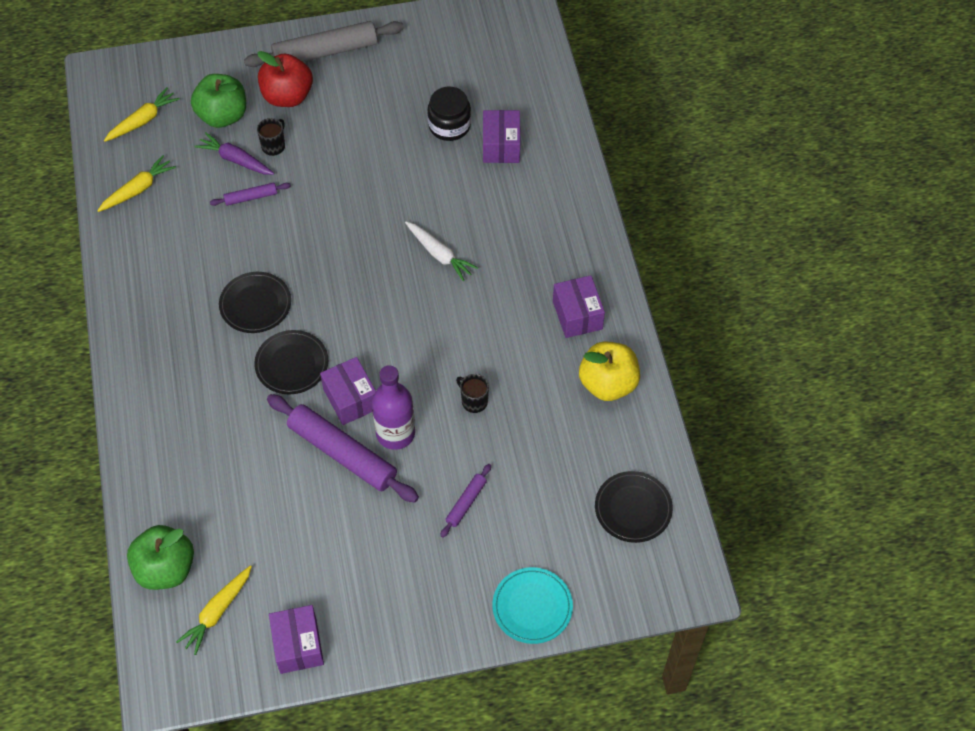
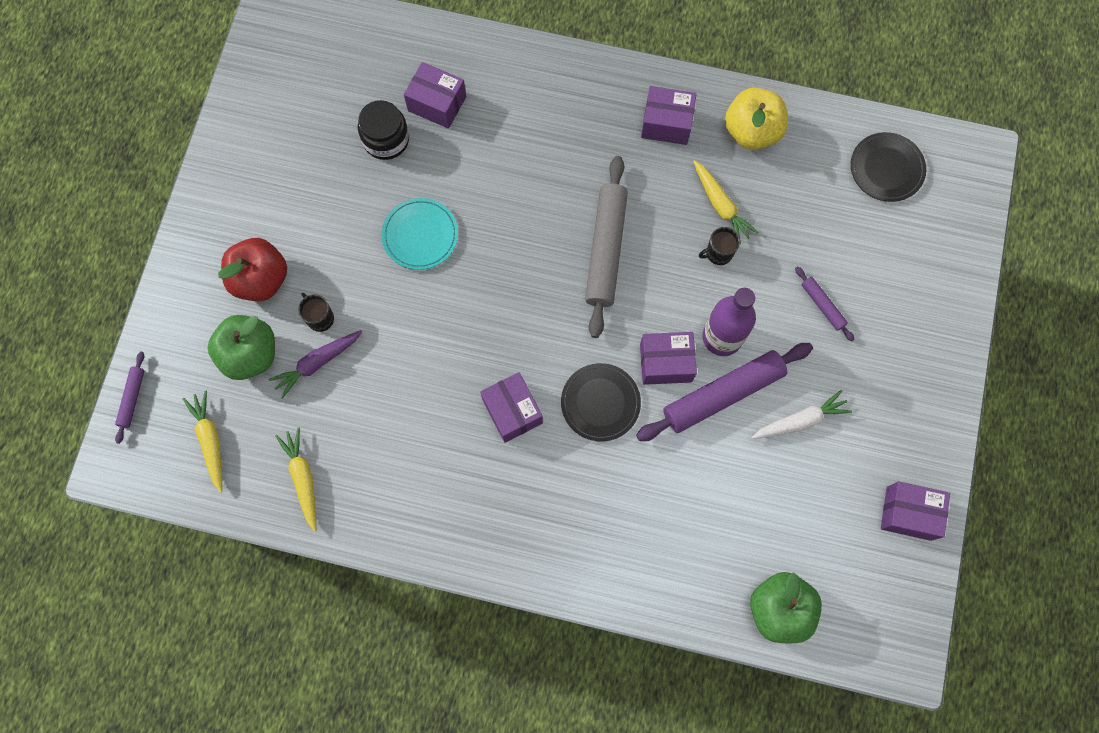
camera: 65 degrees left, 15 degrees up
(217, 612) = (845, 576): yellow carrot -> yellow carrot (721, 205)
(251, 197) = (375, 366): purple rolling pin -> purple rolling pin (132, 398)
(255, 304) = (512, 411): black plate -> purple box
(325, 52) = (222, 218): grey rolling pin -> grey rolling pin (606, 250)
(439, 254) = (538, 214): white carrot -> white carrot (800, 420)
(532, 607) = (948, 294): turquoise plate -> turquoise plate (420, 235)

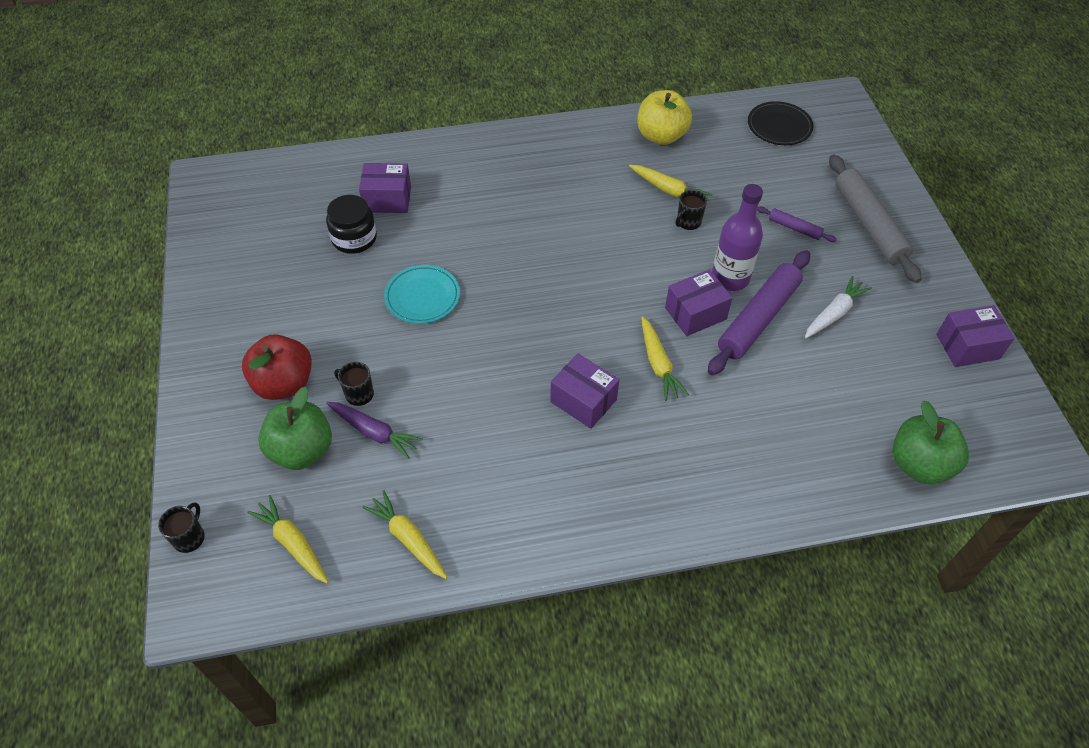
camera: 25 degrees left, 20 degrees down
(132, 398) = (189, 537): purple rolling pin -> black mug
(317, 363) = (374, 432): purple carrot -> purple carrot turned 90 degrees counterclockwise
(600, 403) = (658, 364): black plate -> yellow carrot
(606, 250) = (593, 251): grey rolling pin -> grey rolling pin (868, 224)
(666, 123) = (590, 152): purple box -> none

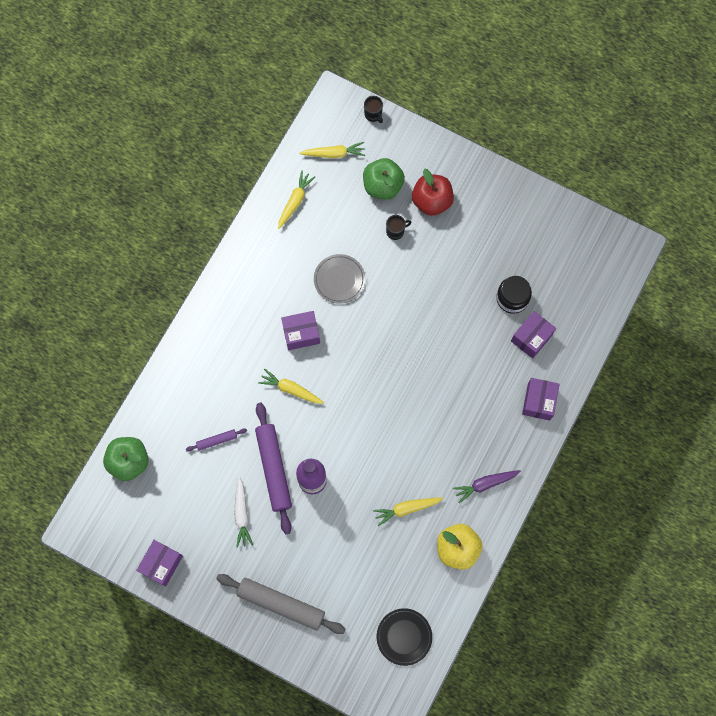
camera: 130 degrees right, 20 degrees up
(374, 432) = (366, 224): purple carrot -> purple carrot (485, 484)
(408, 539) = (295, 201): yellow carrot -> yellow carrot turned 60 degrees counterclockwise
(422, 297) = (436, 305): turquoise plate -> none
(477, 409) = (339, 279): none -> grey plate
(688, 222) = (372, 496): black mug -> none
(695, 313) = (305, 438): purple box -> purple box (539, 401)
(794, 228) = (316, 555): purple rolling pin -> purple rolling pin (217, 440)

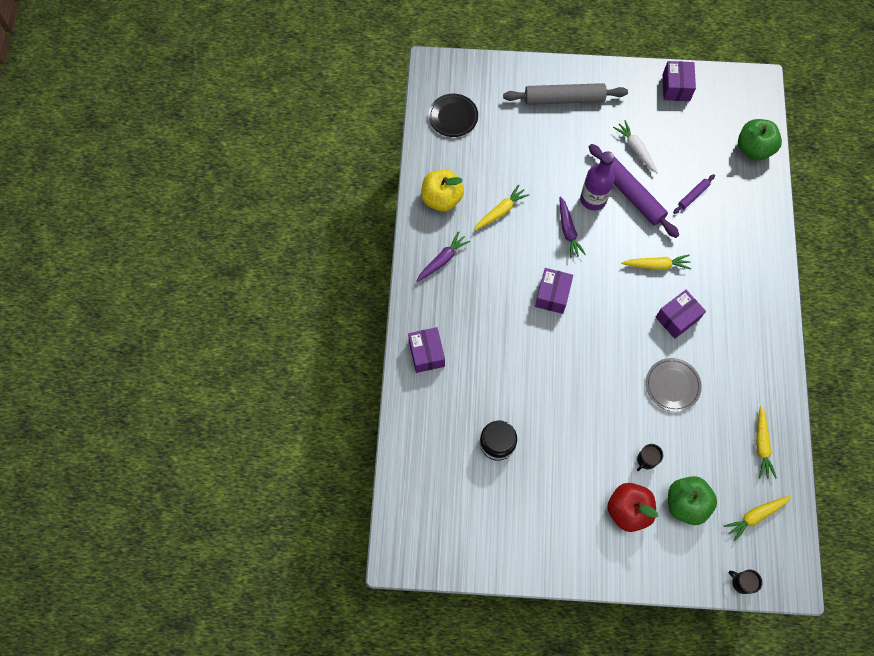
camera: 155 degrees right, 5 degrees down
(353, 459) = (568, 231): none -> purple carrot
(531, 338) = (460, 412): purple box -> purple box (552, 295)

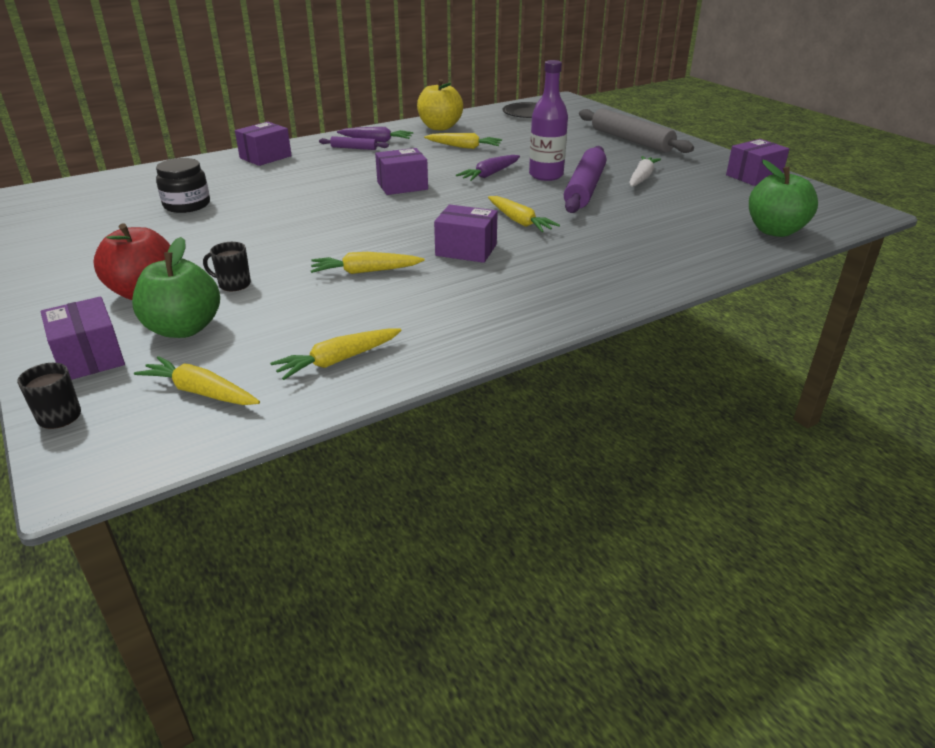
camera: 55 degrees right, 35 degrees down
(672, 385) = (365, 271): grey plate -> yellow carrot
(691, 557) = (90, 357): none -> purple box
(693, 196) = (644, 216): purple rolling pin -> purple rolling pin (354, 148)

